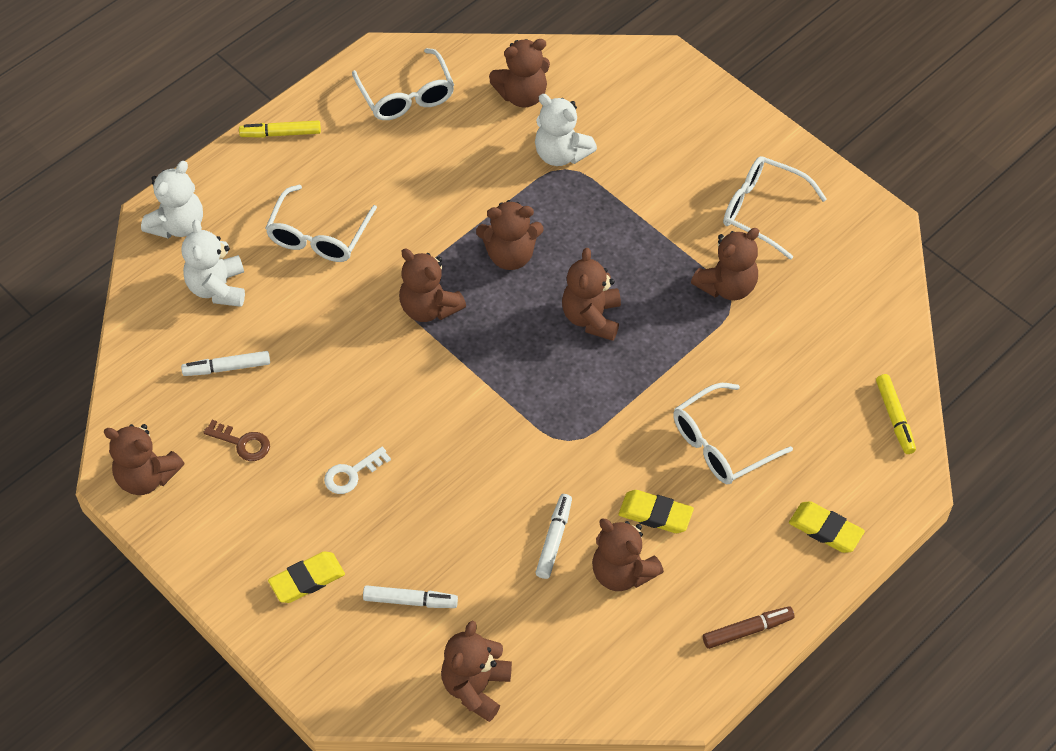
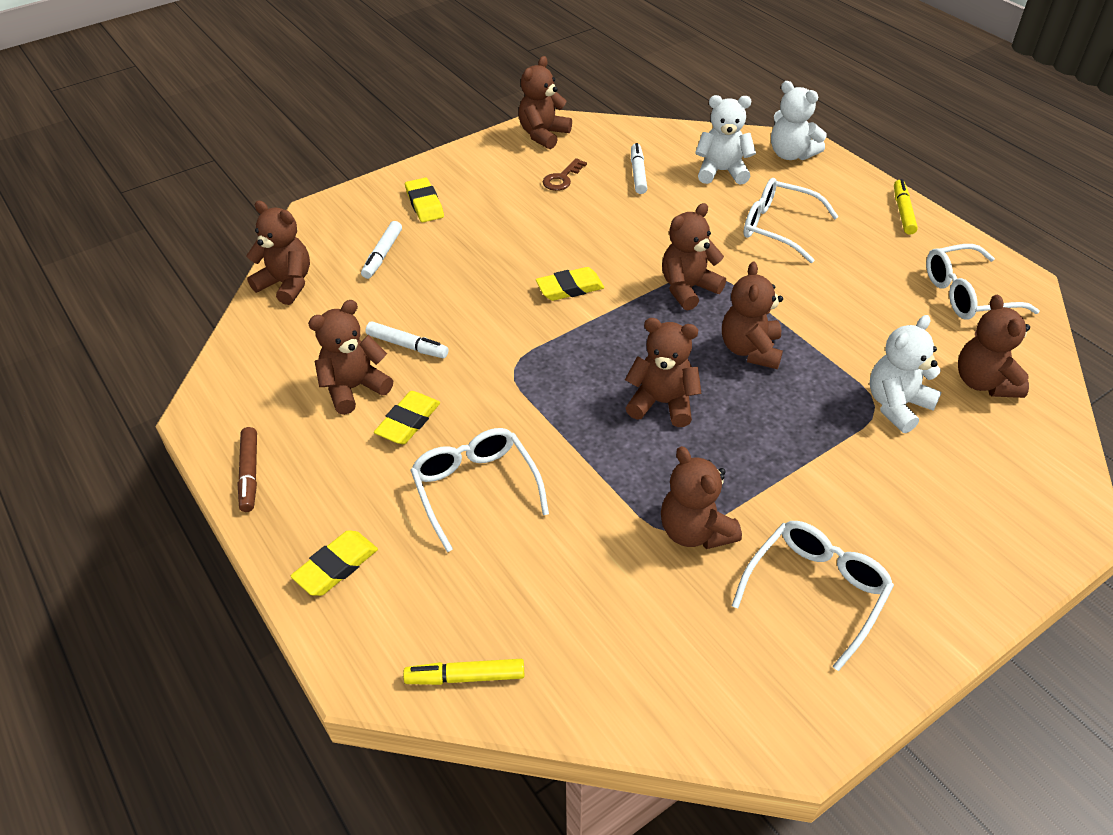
camera: 100 degrees right, 10 degrees down
(352, 474) = (516, 232): white key -> none
(442, 409) = (570, 288): none -> yellow eraser

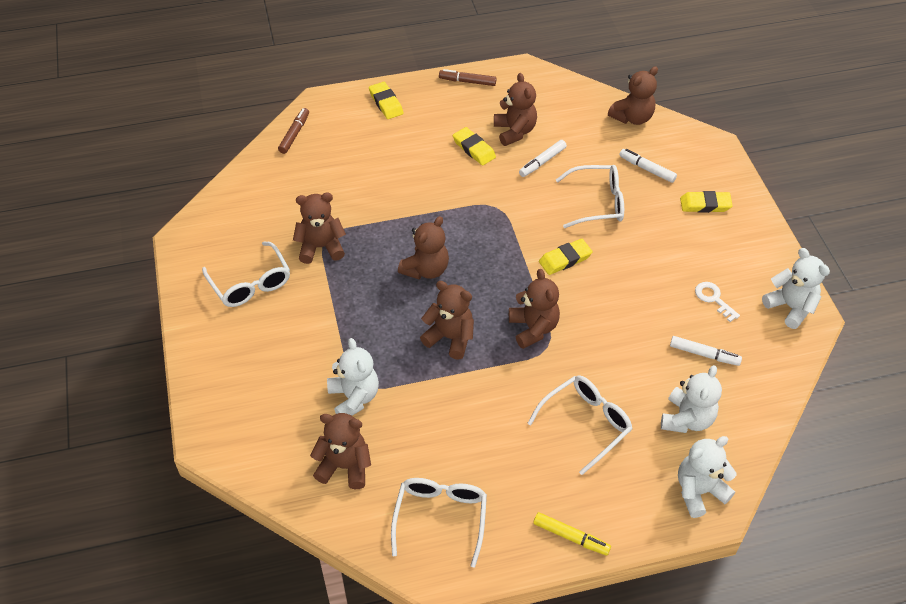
camera: 110 degrees right, 5 degrees up
(465, 677) = (294, 134): yellow marker -> brown marker
(475, 488) = (406, 165): white glasses -> white glasses (597, 203)
(543, 135) = (790, 307): brown teddy bear -> white teddy bear
(562, 178) = (713, 299): brown key -> white key
(570, 288) = (565, 259): yellow eraser -> yellow eraser turned 60 degrees clockwise

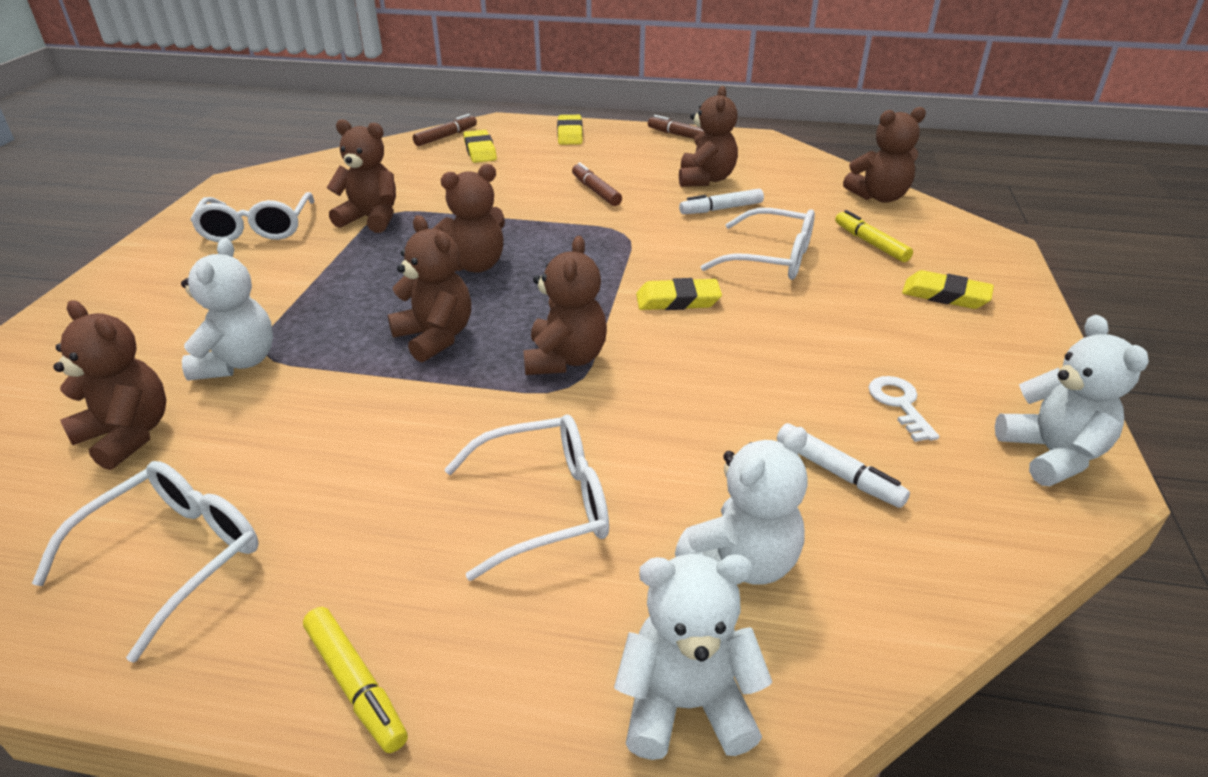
camera: 25 degrees right, 15 degrees down
(450, 168) = (596, 191): none -> brown marker
(474, 149) = (640, 183): yellow eraser -> yellow eraser (480, 151)
(647, 169) = (870, 243): white marker -> yellow marker

